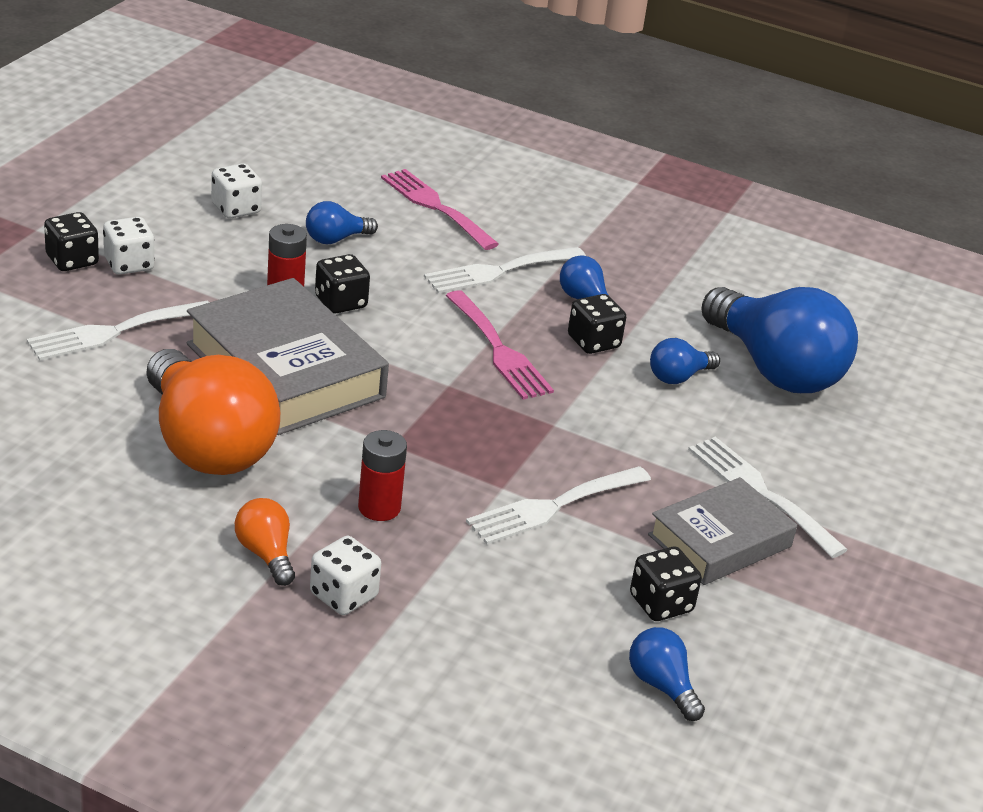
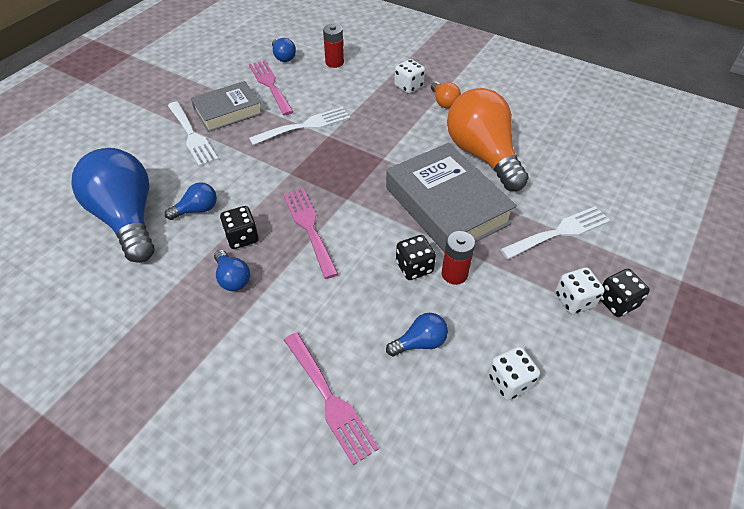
camera: 170 degrees left, 15 degrees up
(379, 508) = (392, 124): red battery -> red battery (334, 62)
(499, 271) = (291, 309): white fork -> none
(661, 603) = (270, 85): black dice -> pink fork

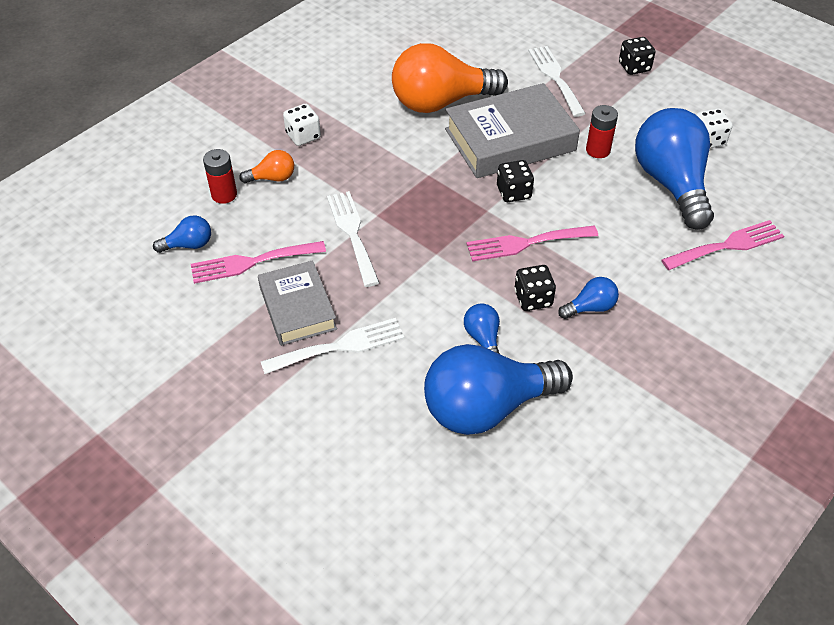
camera: 80 degrees left, 0 degrees up
(414, 267) = (587, 174): black dice -> black dice (513, 192)
(420, 342) = (671, 183): blue light bulb -> blue light bulb, size x2.29
(444, 102) = (344, 113): orange light bulb -> orange light bulb (272, 178)
(574, 300) = (631, 88): white dice -> none

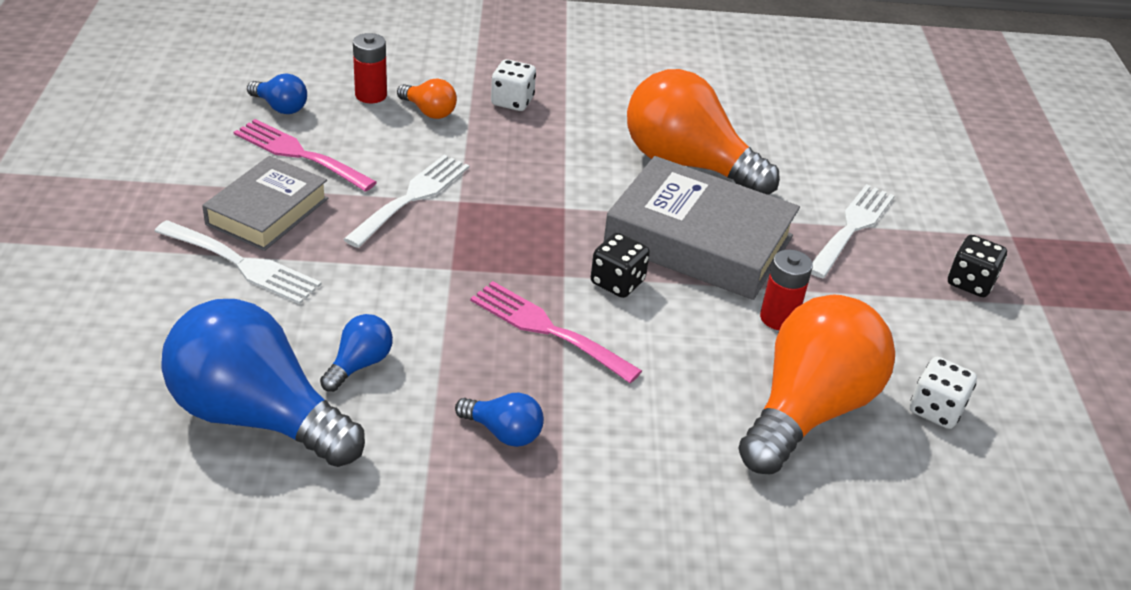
camera: 45 degrees right, 10 degrees down
(533, 299) = (465, 376): black dice -> none
(671, 183) = (808, 410): blue light bulb -> orange light bulb
(727, 245) = (764, 517): pink fork -> none

